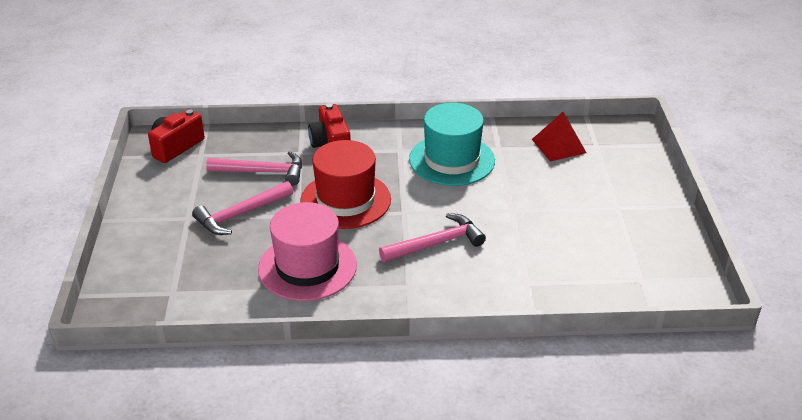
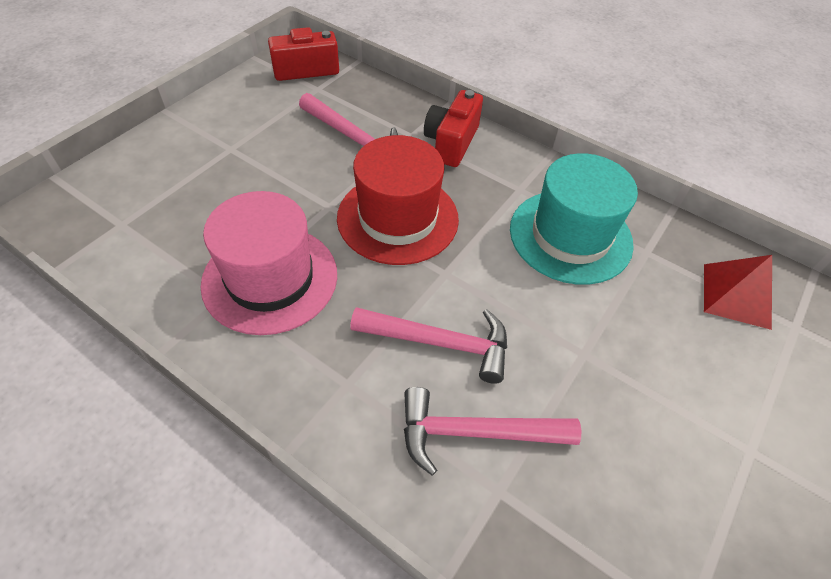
camera: 35 degrees right, 15 degrees up
(241, 214) = (279, 173): pink hammer -> pink hammer (476, 433)

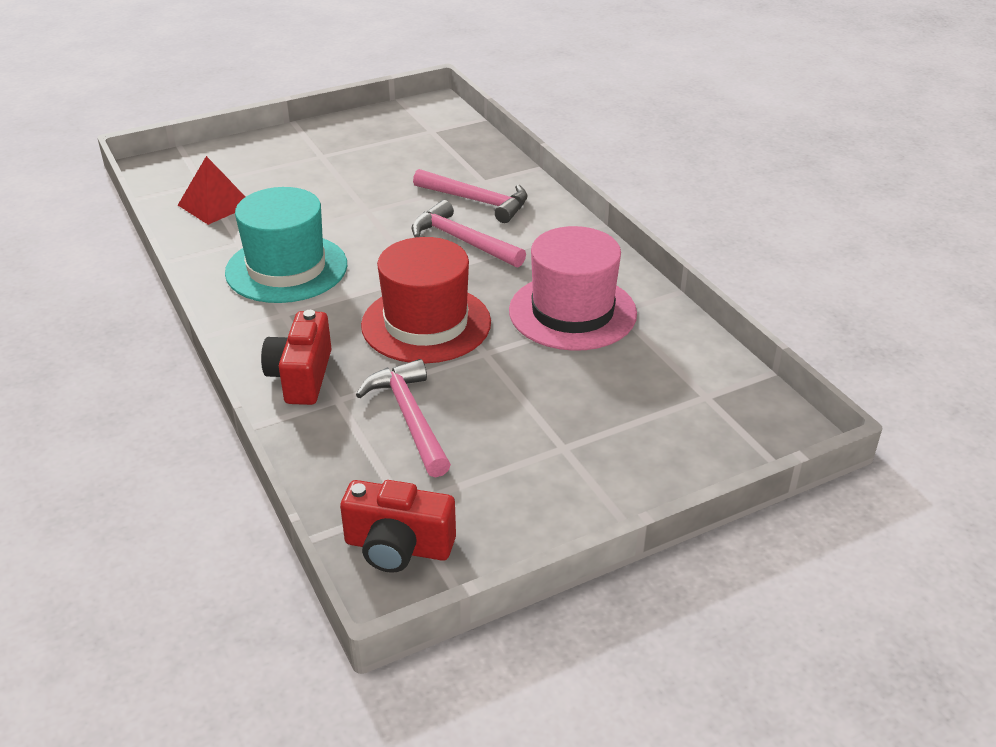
camera: 150 degrees left, 15 degrees down
(451, 143) = (301, 377): red camera -> red camera turned 135 degrees clockwise

